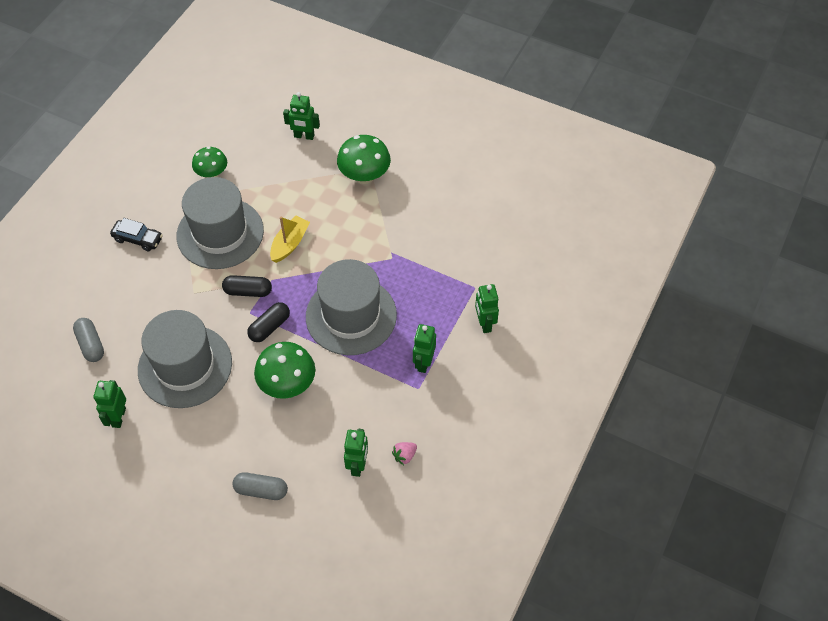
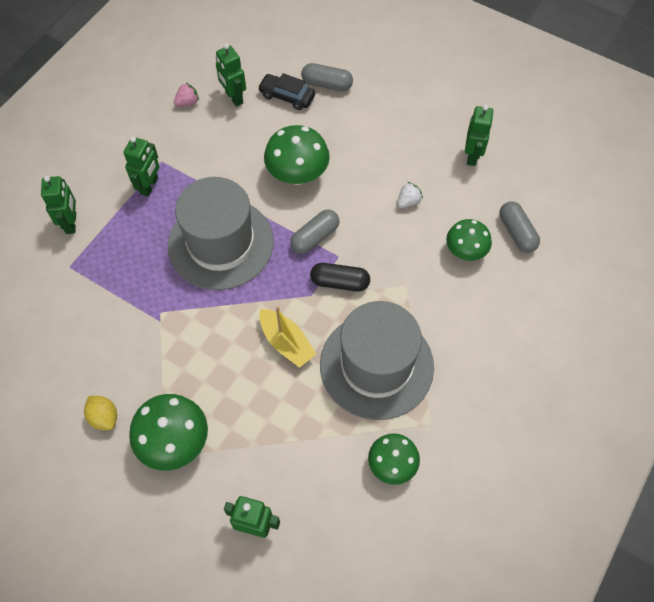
camera: 175 degrees left, 5 degrees up
(138, 239) = (483, 365): black car -> black car (287, 96)
(139, 324) = (465, 251): none -> green mushroom
(185, 366) = (408, 201): grey hat -> white strawberry
(269, 327) = (315, 237): black capsule -> grey capsule
(290, 244) = (286, 342): yellow boat -> yellow boat turned 75 degrees counterclockwise
(358, 465) = (234, 97): green robot -> green robot turned 45 degrees counterclockwise
(418, 187) = (104, 417): none -> yellow lemon

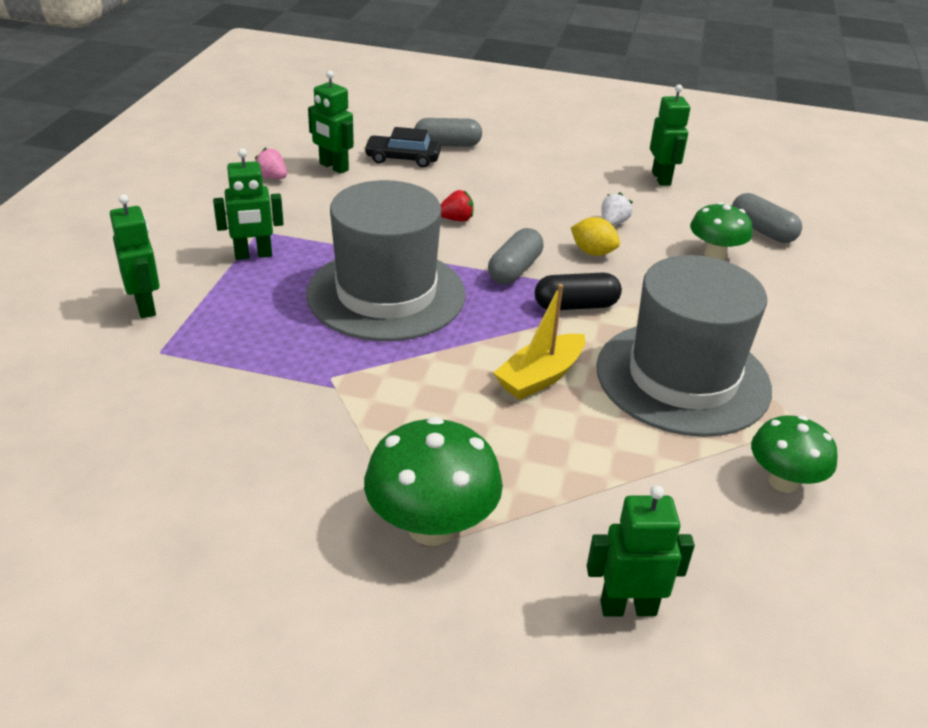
camera: 20 degrees left, 25 degrees down
(104, 417) = (293, 519): yellow lemon -> yellow lemon (593, 252)
(149, 186) = (253, 255): green robot -> green robot turned 75 degrees clockwise
(187, 102) = (272, 177): pink strawberry -> pink strawberry turned 90 degrees counterclockwise
(286, 342) = (540, 377): yellow boat -> yellow boat turned 105 degrees clockwise
(297, 175) = (456, 219): green mushroom -> red strawberry

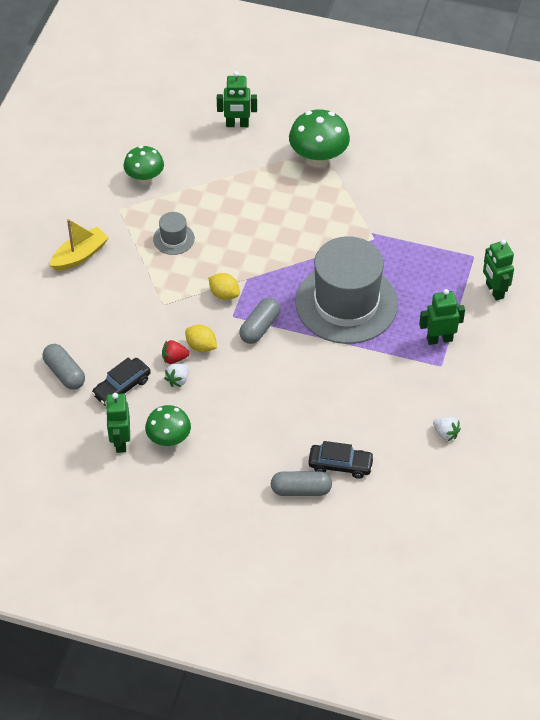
camera: 175 degrees left, 15 degrees up
(272, 177) = (445, 433): pink strawberry -> white strawberry
(333, 167) = (398, 450): green robot -> none
(456, 219) = (297, 382): red strawberry -> red strawberry (174, 358)
(540, 377) = (256, 239): yellow boat -> yellow boat (80, 255)
(576, 306) = (224, 294): black capsule -> yellow lemon
(682, 218) = (122, 387): none -> black car
(682, 378) = (173, 239): grey hat -> grey hat, size x0.42
(715, 255) = (112, 345): green mushroom -> green mushroom (169, 439)

